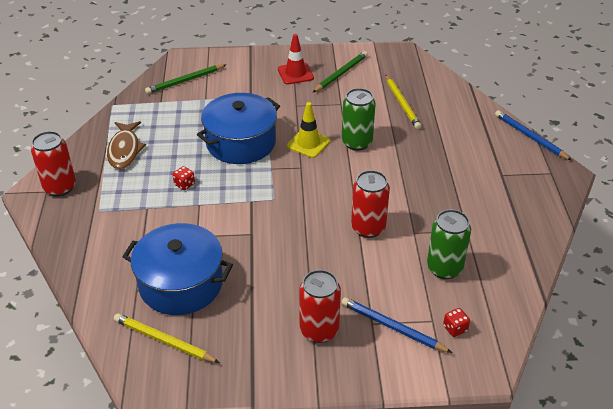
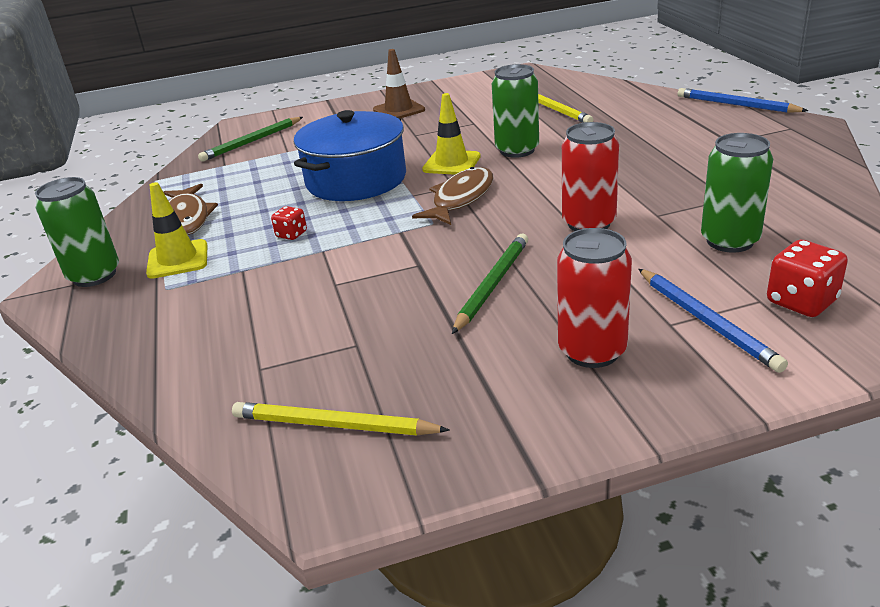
camera: 10 degrees left, 10 degrees down
(60, 187) = (94, 275): red can -> green can
(111, 187) = (178, 259): none -> yellow traffic cone
(181, 284) = (333, 344): blue pot -> none
(295, 73) = (399, 110): red traffic cone -> brown traffic cone
(300, 181) = (460, 198): none -> brown fish
(341, 74) = (458, 100): green pencil -> green pencil (492, 285)
(393, 327) = (706, 321): blue pencil -> blue pencil turned 135 degrees counterclockwise
(455, 328) = (801, 301): red dice -> red dice, size x1.68

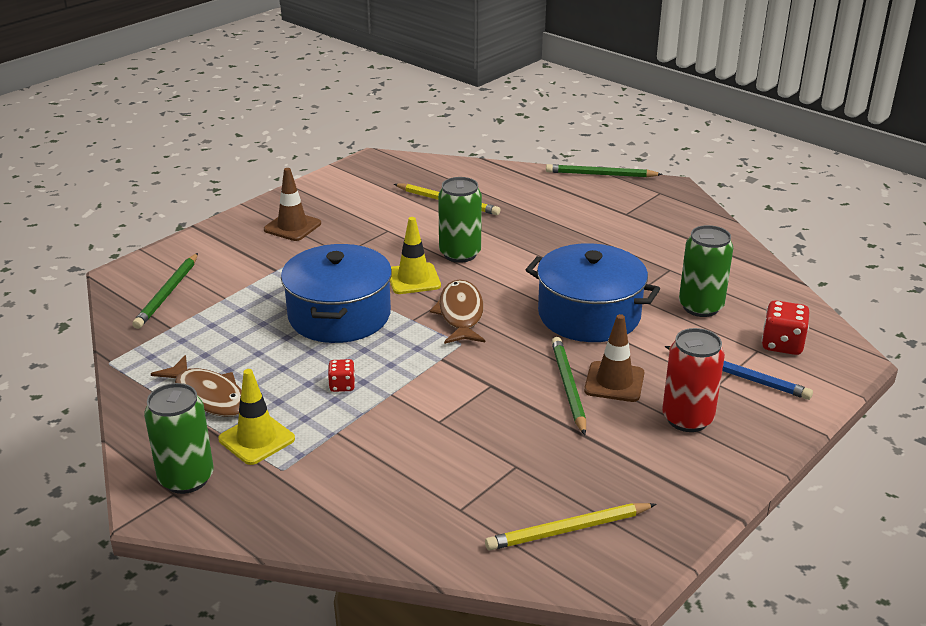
camera: 35 degrees left, 0 degrees up
(547, 292) = (614, 382): none -> brown traffic cone
(589, 223) = (589, 315): red can -> blue pot
(737, 105) = (601, 174): blue pencil -> green pencil

